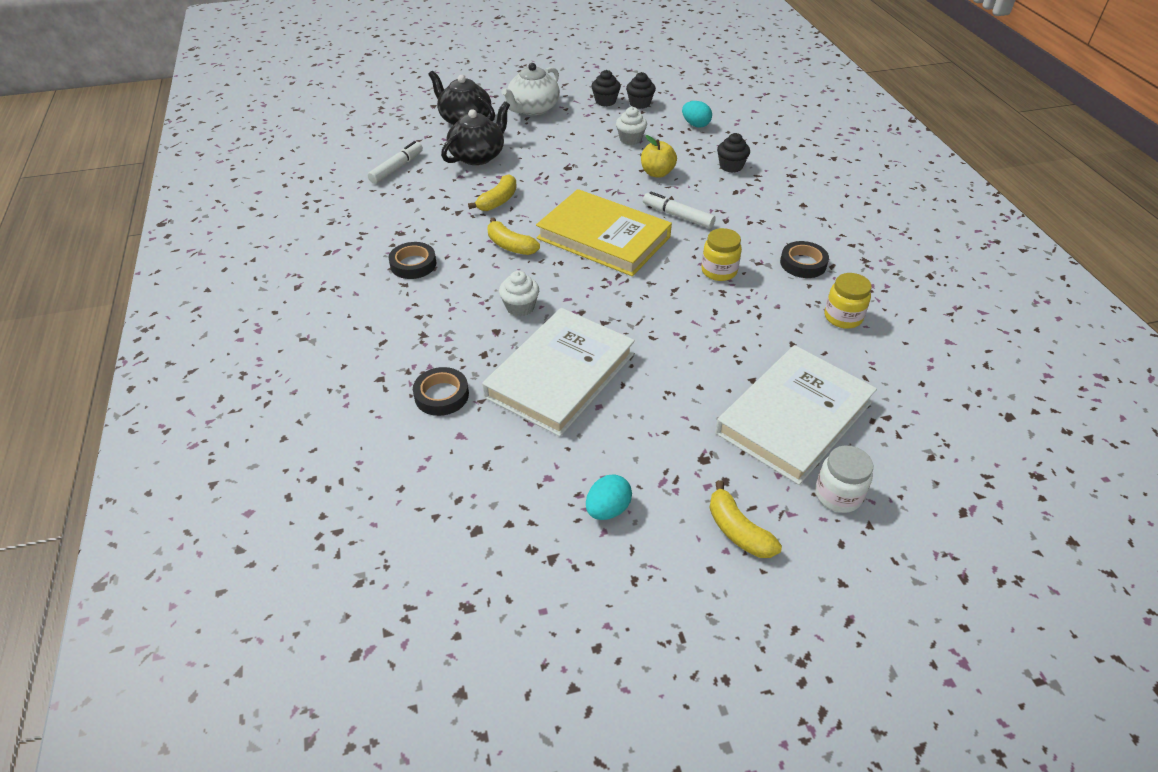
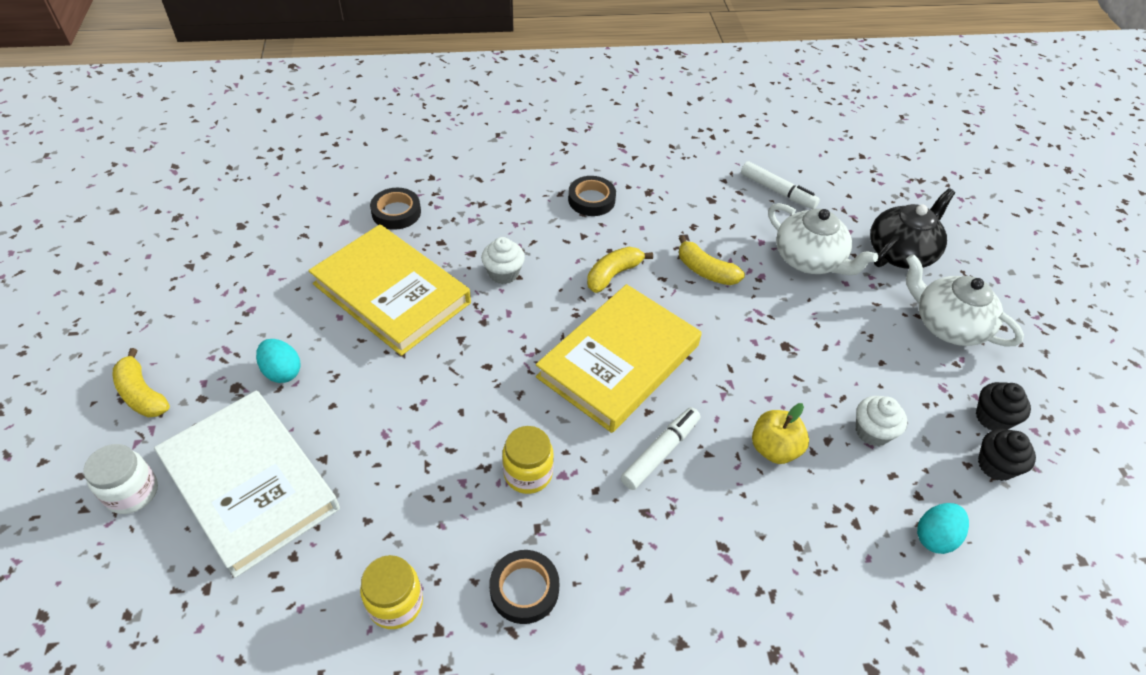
camera: 95 degrees right, 5 degrees up
(478, 156) = (809, 260): black teapot -> white teapot
(560, 375) = (392, 293): white book -> yellow book
(607, 509) = (216, 306): turquoise egg -> turquoise egg (282, 371)
(731, 166) = (799, 559): black cupcake -> none
(738, 531) = (142, 394): yellow banana -> yellow banana turned 105 degrees counterclockwise

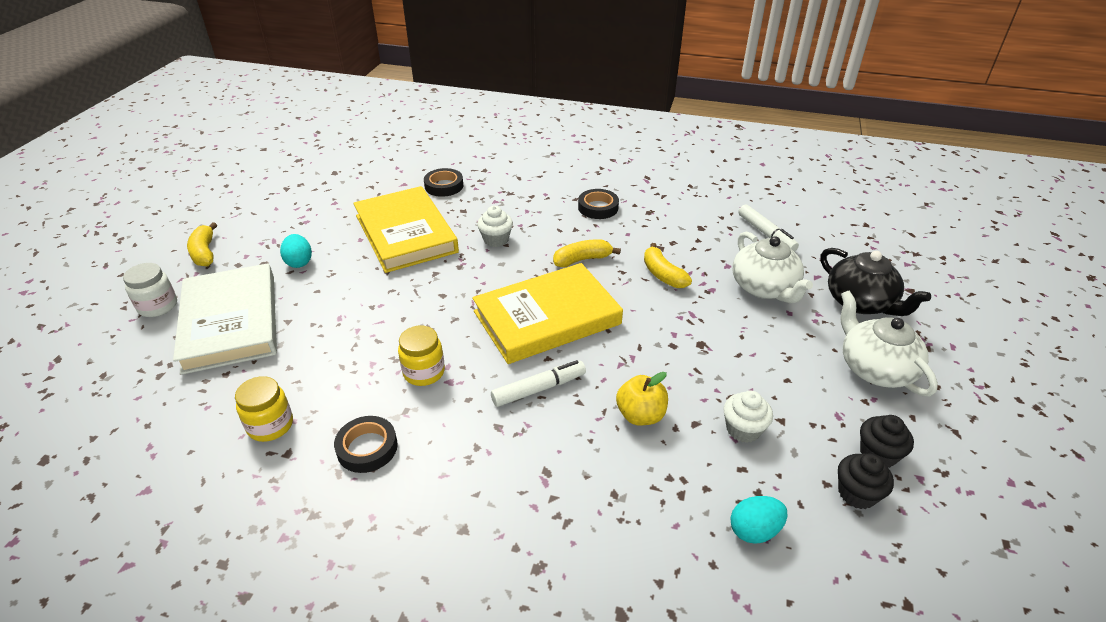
camera: 25 degrees right, 10 degrees down
(901, 252) = (860, 302): black teapot -> black teapot turned 75 degrees clockwise

